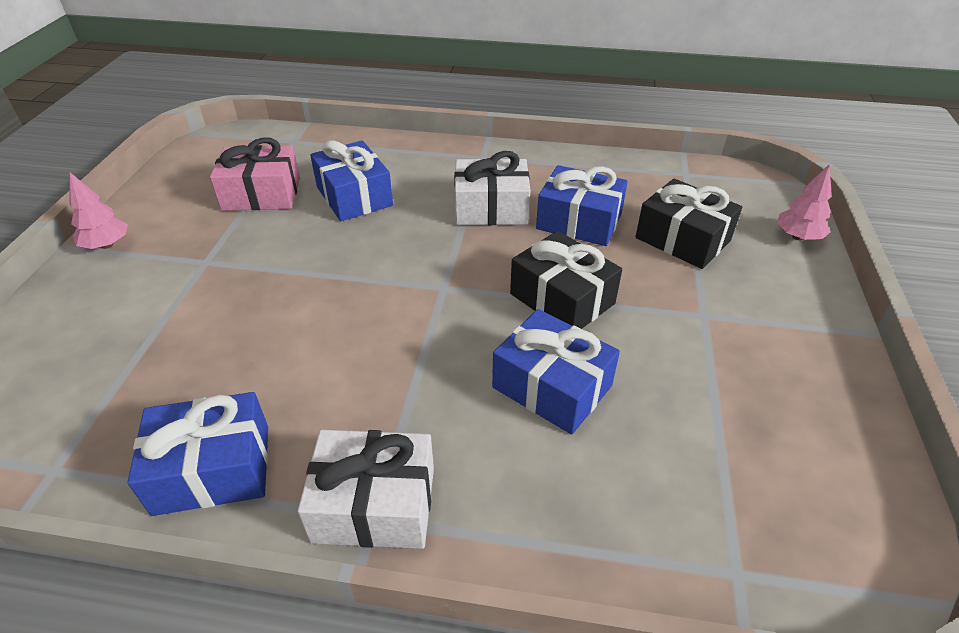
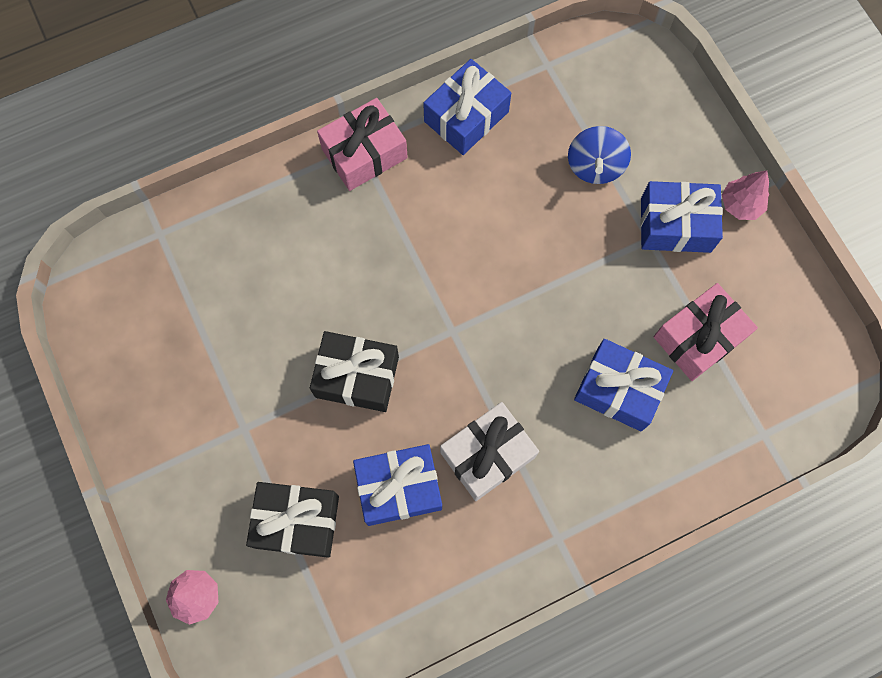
camera: 145 degrees right, 30 degrees up
(164, 337) = (595, 166): none -> blue spinning top
(374, 504) = (364, 153): white gift -> pink gift
(552, 387) = (317, 289): blue gift -> blue gift (675, 225)

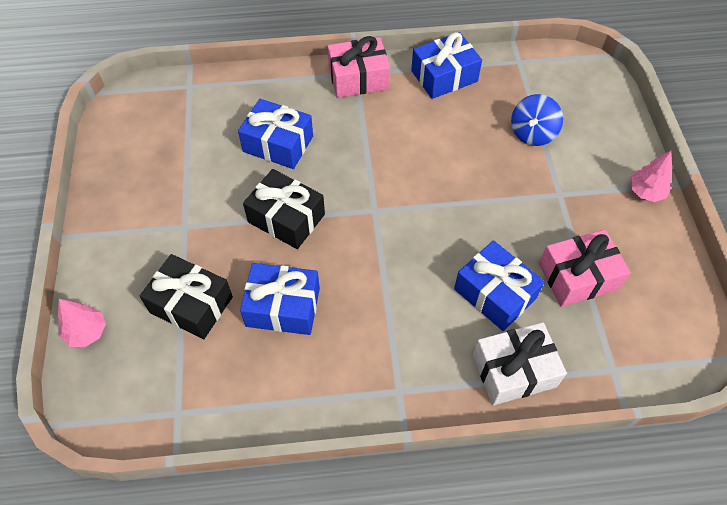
camera: 20 degrees right, 15 degrees down
(487, 455) = (365, 306): white gift -> white gift (514, 371)
(675, 225) = (585, 190): blue gift -> blue gift (278, 144)

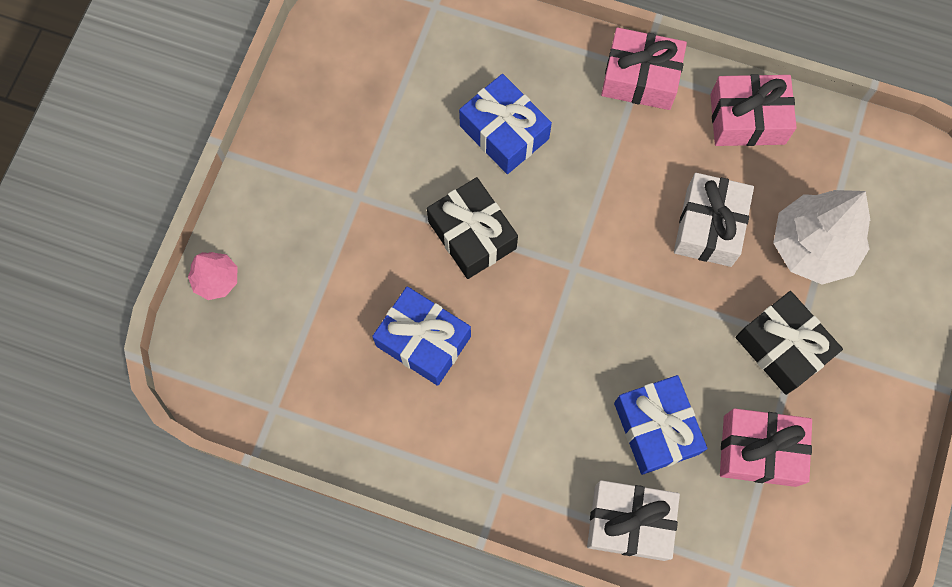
camera: 25 degrees right, 15 degrees up
(191, 304) = (330, 295): black gift -> black gift (782, 348)
(444, 76) = (747, 119): blue gift -> pink gift
(456, 148) = (709, 226): none -> white gift
(532, 133) = (812, 247): blue spinning top -> white tree
(645, 192) = (903, 384): pink tree -> none

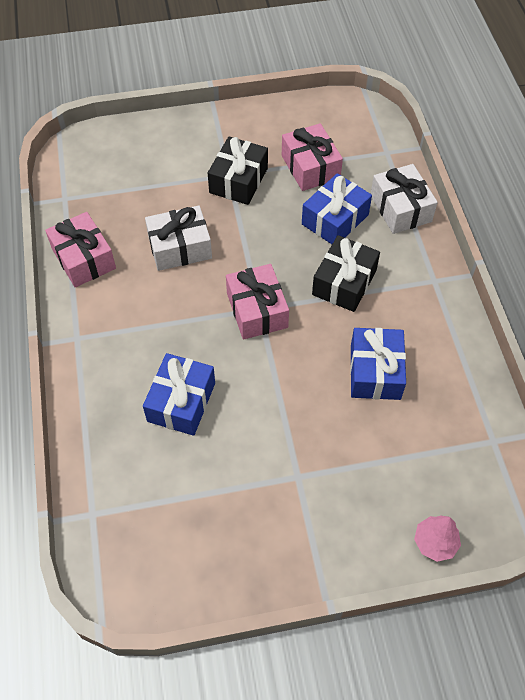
camera: 120 degrees left, 15 degrees down
(472, 235) = (277, 382): black gift -> black gift (344, 282)
(640, 78) = (84, 335): pink gift -> pink gift (257, 310)
(812, 247) = (160, 191): white tree -> none

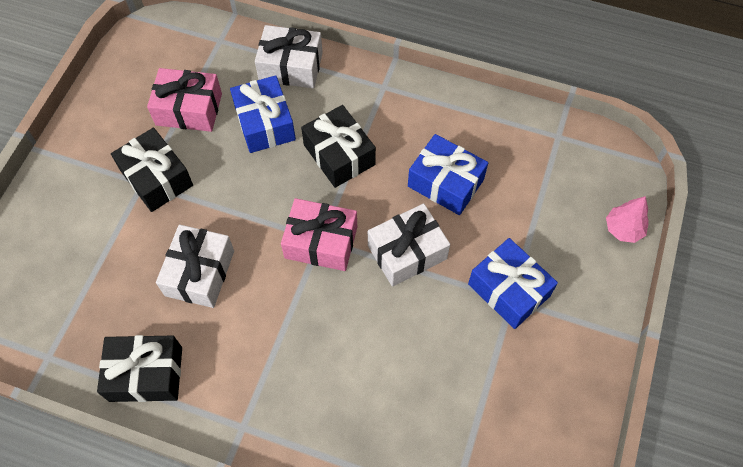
camera: 60 degrees left, 5 degrees up
(84, 259) = (146, 374): pink gift -> black gift
(181, 402) = (380, 360): blue gift -> blue gift (508, 290)
(289, 375) = (407, 252): none -> white gift

